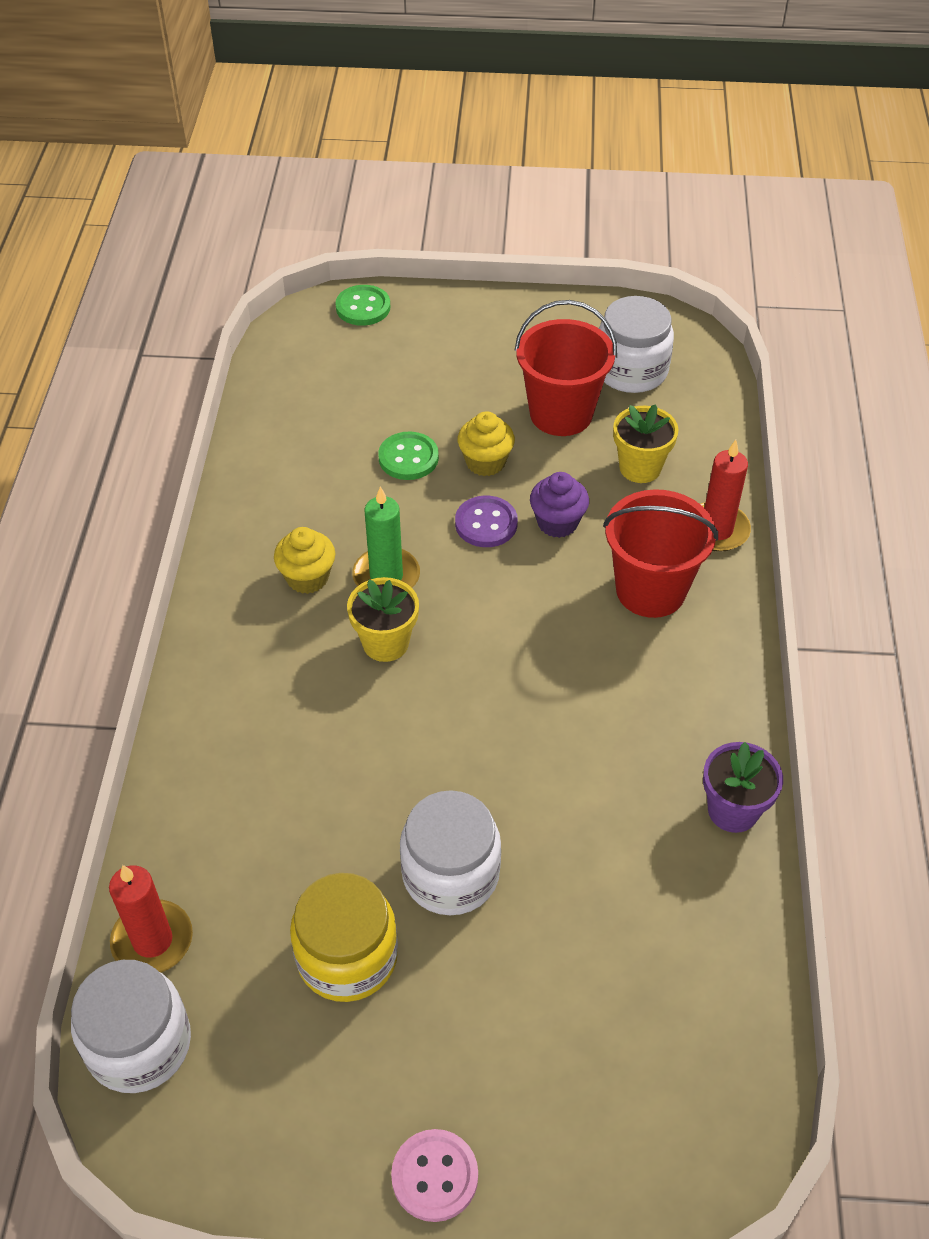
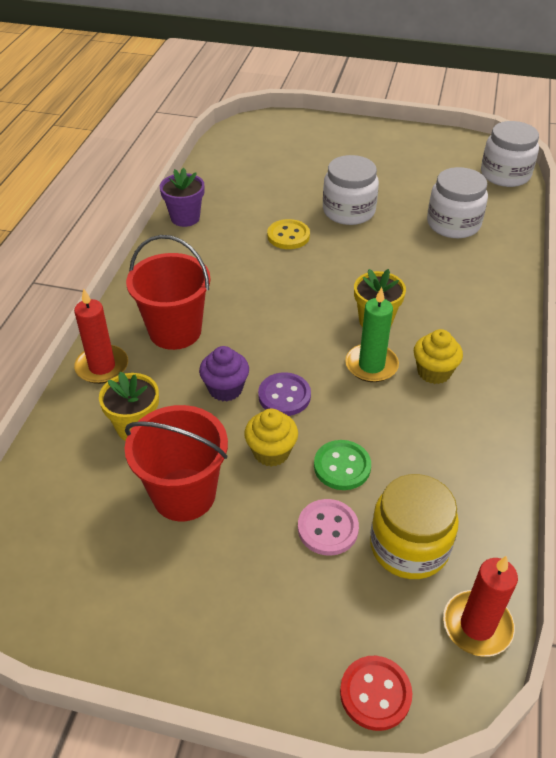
camera: 170 degrees left, 5 degrees down
(152, 940) = (507, 205): red candle -> red candle (477, 625)
(347, 956) = (405, 190): yellow jar -> yellow jar (409, 546)
(363, 307) = (375, 693): green button -> red button
(434, 1176) = (370, 131): pink button -> pink button (327, 528)
(544, 793) = (288, 236): none -> yellow button
(631, 370) = (90, 538): white jar -> white jar (453, 224)

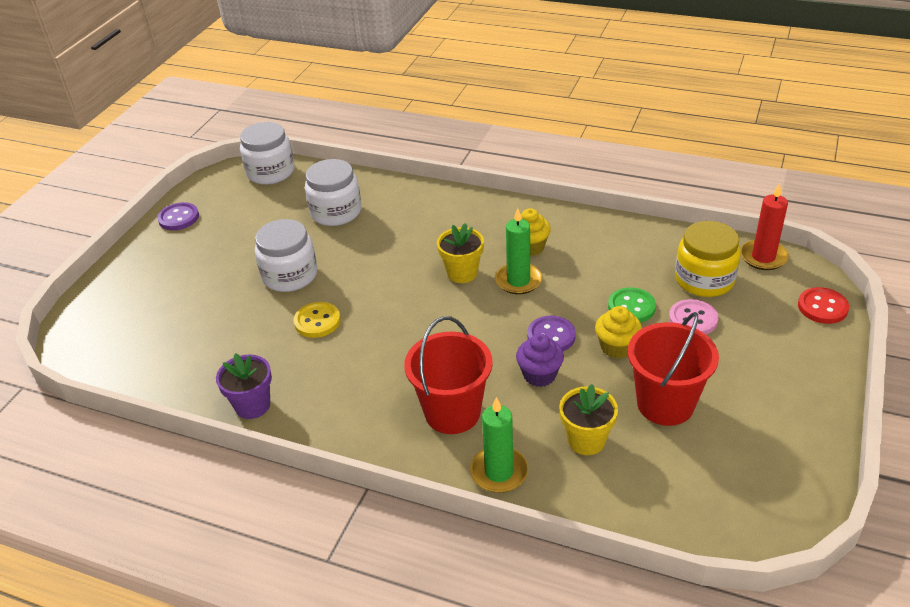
camera: 80 degrees left, 5 degrees down
(102, 367) = (499, 472): red candle -> green candle
(415, 138) = (178, 218): none -> purple button

